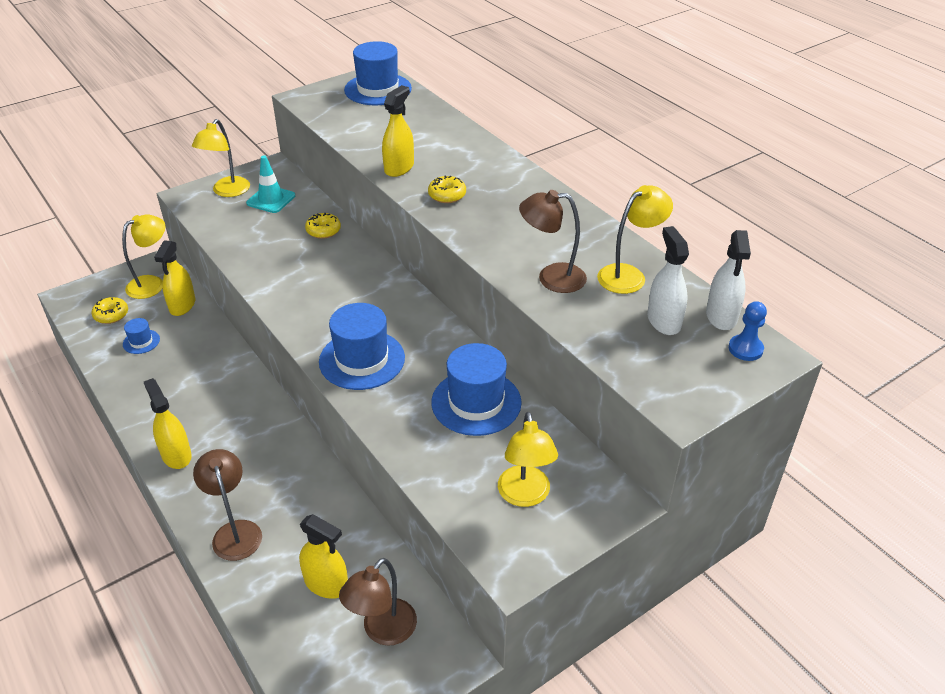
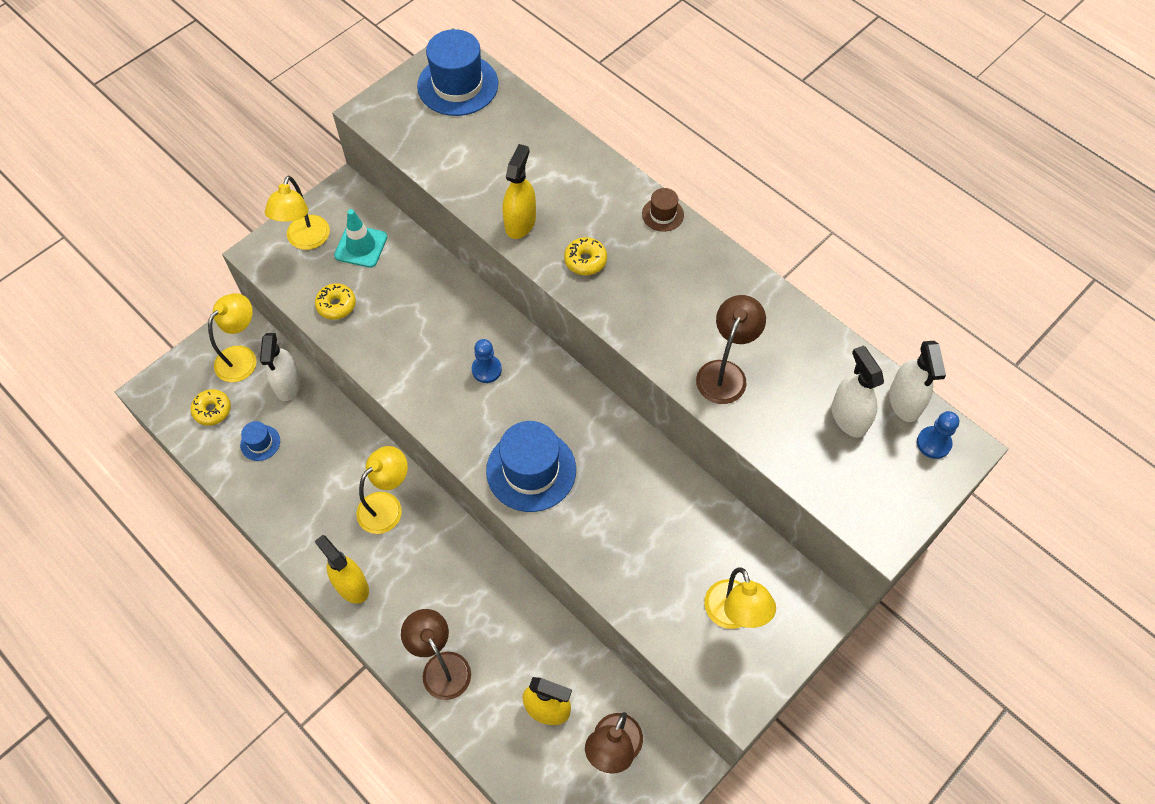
camera: 10 degrees left, 20 degrees up
(182, 305) = (288, 384): yellow spray bottle -> white spray bottle
(323, 231) = (436, 288): yellow donut -> yellow donut (336, 305)
(347, 287) = (486, 370): none -> blue pawn
(476, 402) = (661, 508): blue hat -> none
(524, 175) = (662, 214): none -> brown hat
(551, 278) = (725, 373): brown lamp -> brown lamp turned 120 degrees clockwise
(629, 275) = (803, 356): yellow lamp -> yellow lamp (387, 506)

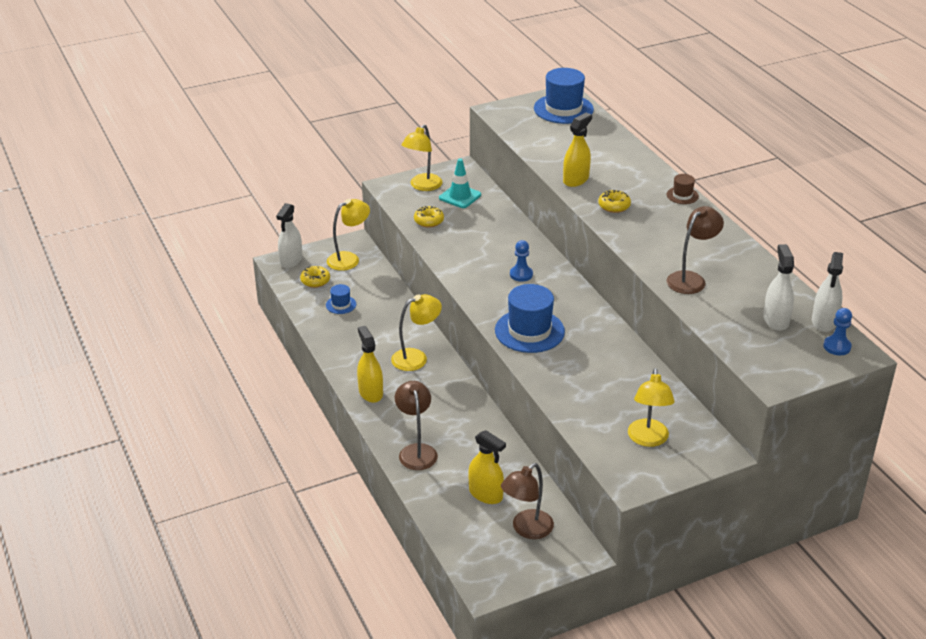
camera: 20 degrees right, 25 degrees down
(288, 384) = (375, 279): white spray bottle -> white spray bottle (291, 260)

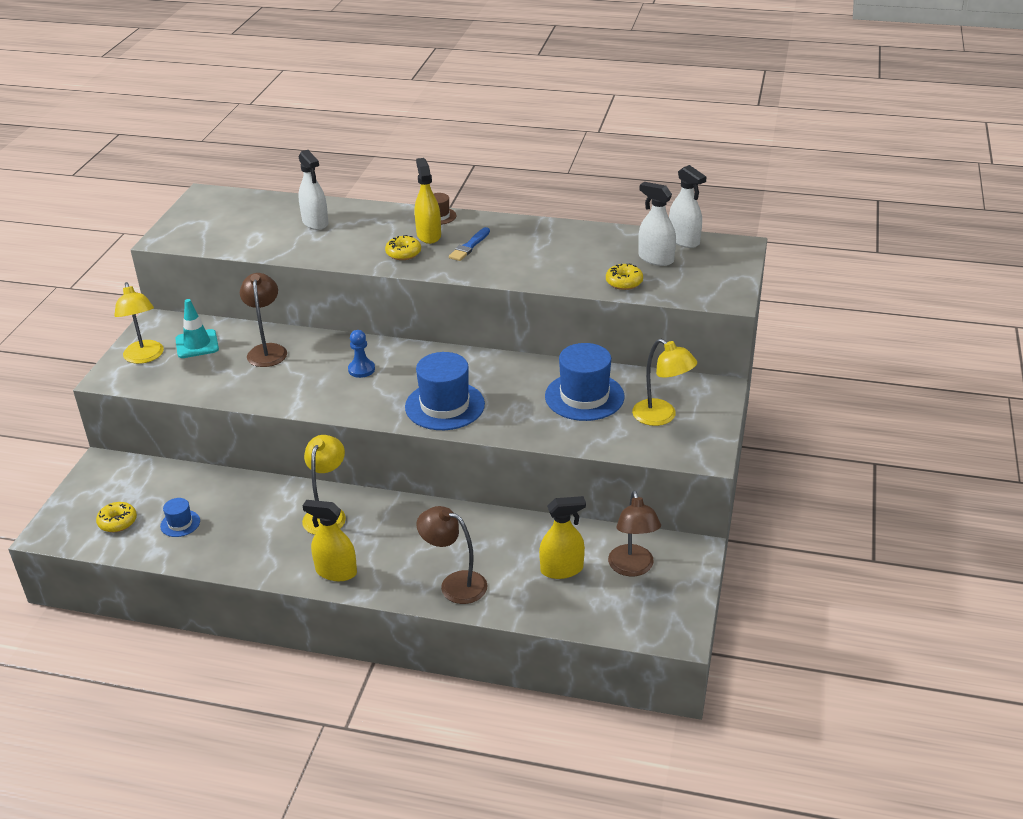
camera: 50 degrees left, 0 degrees up
(291, 260) = (59, 522): white spray bottle -> white spray bottle (315, 222)
(349, 259) = (120, 481): yellow lamp -> none
(429, 221) = (203, 381): yellow donut -> yellow donut (624, 282)
(563, 109) = (223, 207): blue hat -> blue hat (584, 396)
(576, 180) = (336, 252): yellow spray bottle -> yellow spray bottle (428, 235)
(664, 228) = (469, 246): none -> blue brush
(691, 279) = (554, 268): brown lamp -> brown lamp (267, 350)
(837, 347) = (720, 251): blue pawn -> none

